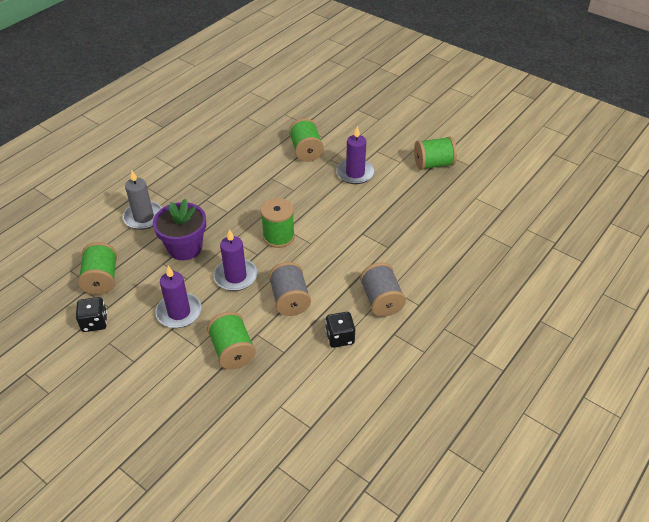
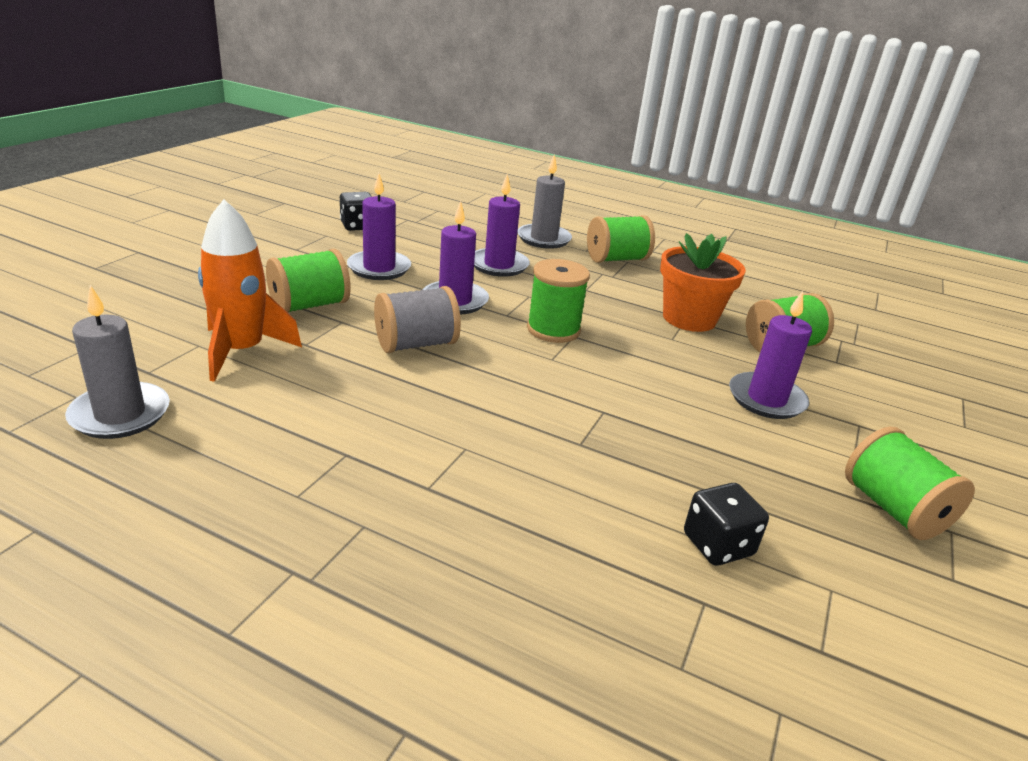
camera: 75 degrees right, 15 degrees down
(101, 279) = (427, 225): green spool -> green spool (616, 259)
(185, 248) = (499, 265): purple flower pot -> purple candle
(272, 177) = (689, 318): none -> orange flower pot
(290, 383) = (242, 351): none -> orange rocket
(340, 337) = (335, 393): black dice -> black dice (718, 545)
(356, 433) = (120, 414): none -> grey candle
(381, 300) = (431, 437): grey spool -> none

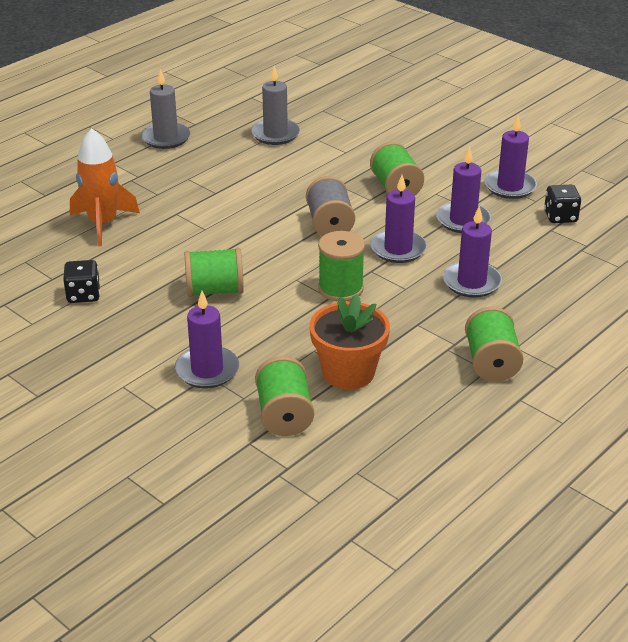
camera: 110 degrees right, 5 degrees up
(242, 351) = (334, 164): orange rocket -> orange rocket (103, 224)
(297, 245) = (510, 187): none -> purple candle
(544, 239) = (544, 323): grey candle -> grey candle (166, 138)
(894, 509) = (68, 378): green spool -> green spool (215, 290)

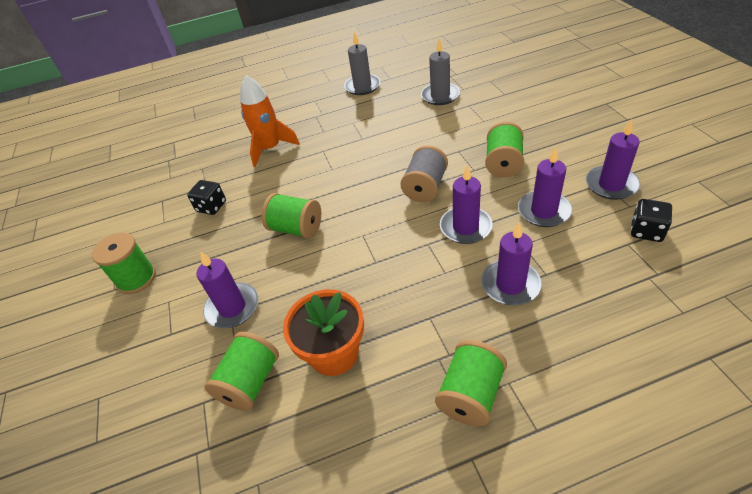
camera: 35 degrees right, 10 degrees up
(340, 288) = (390, 256): green spool -> green spool (136, 279)

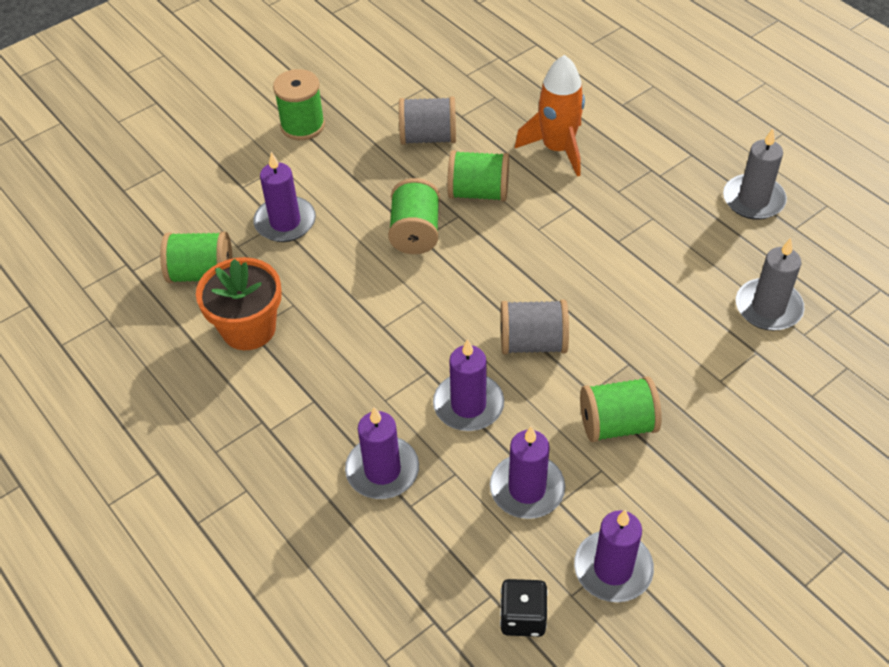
camera: 65 degrees right, 5 degrees up
(211, 206) = (428, 137): black dice -> grey spool
(470, 394) = (225, 458): green spool -> green spool (478, 192)

